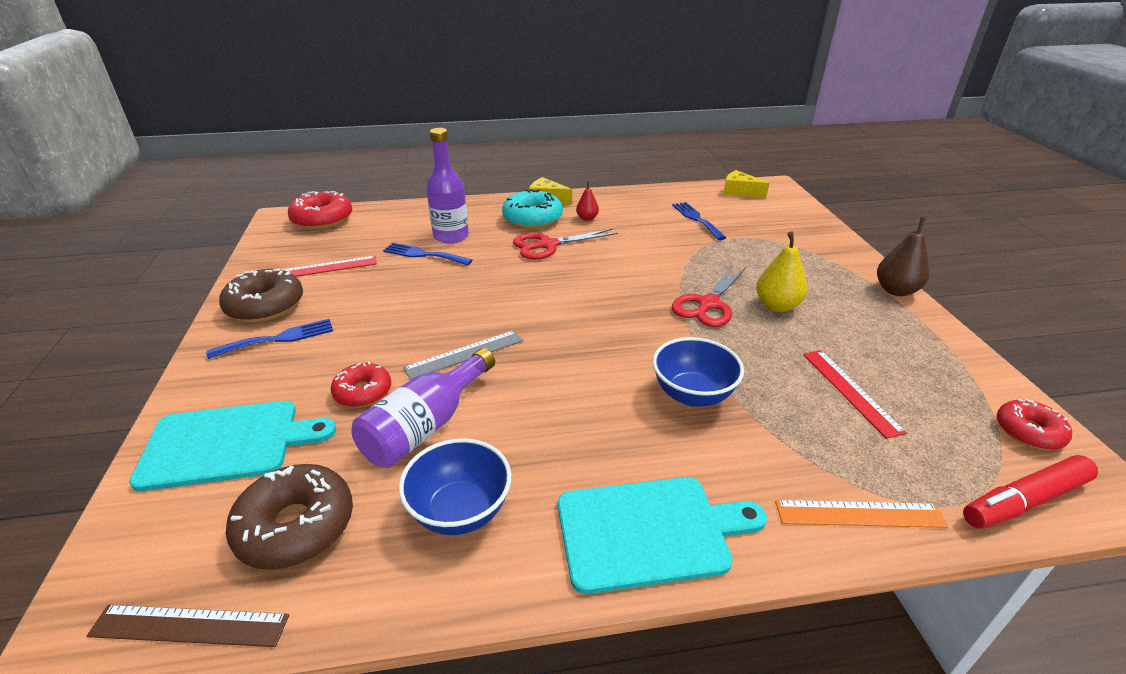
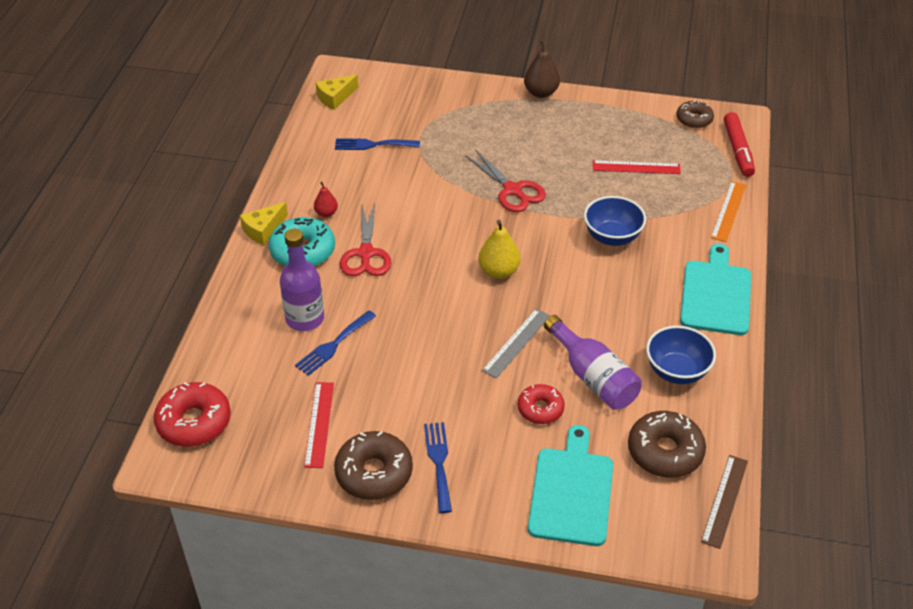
camera: 70 degrees left, 10 degrees up
(464, 354) = (516, 342): grey ruler -> grey ruler turned 45 degrees clockwise
(776, 306) = (531, 157): yellow pear -> yellow pear (498, 271)
(1028, 432) = (694, 119): red donut -> brown donut

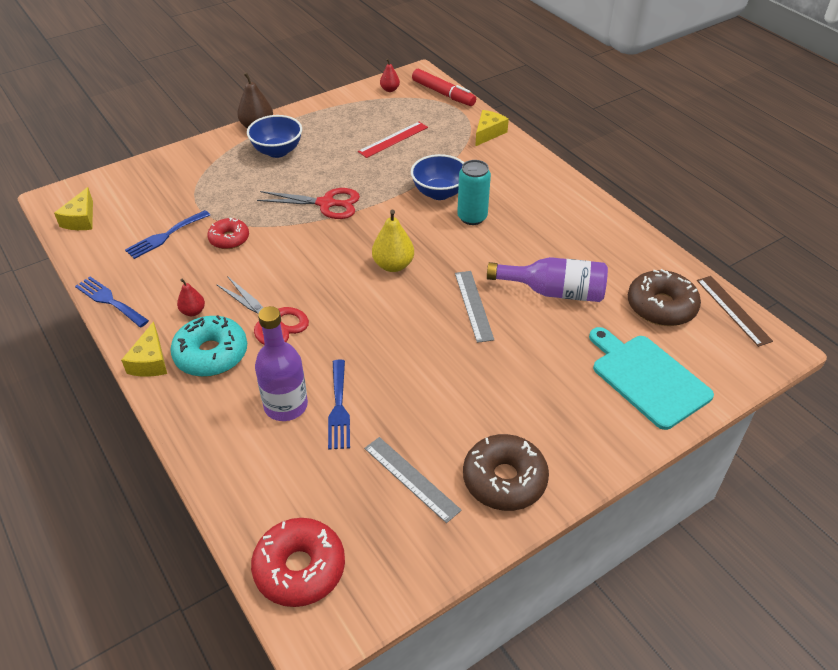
camera: 45 degrees left, 0 degrees up
(319, 424) = (411, 479): red ruler -> grey ruler
(438, 462) = (538, 431): blue fork -> blue fork (109, 301)
(540, 409) = (551, 338): red donut -> red donut (229, 239)
(611, 274) = (472, 217): none -> turquoise can
(676, 371) = (597, 251): blue bowl -> blue bowl (277, 151)
(694, 119) = (390, 89): brown donut -> red pear
(716, 294) = (552, 188): turquoise cutting board -> none
(728, 211) = (488, 133): orange ruler -> yellow cheese

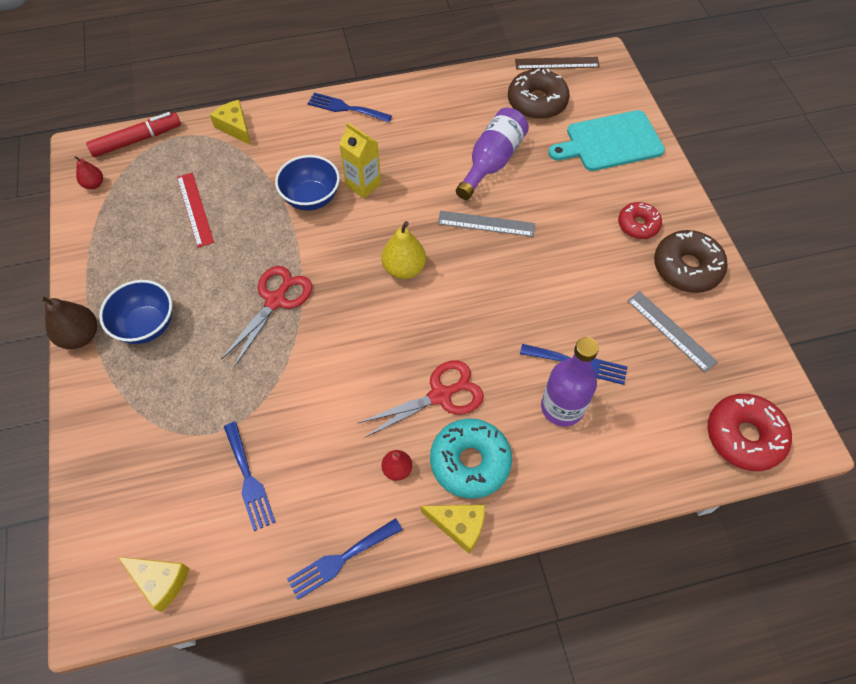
camera: 70 degrees left, 15 degrees up
(229, 239) = (289, 410): red donut -> red donut (638, 225)
(411, 479) = (671, 331): grey ruler -> grey ruler turned 75 degrees clockwise
(472, 217) = (363, 185): turquoise can -> yellow carton
(554, 184) = (346, 108): none -> blue fork

